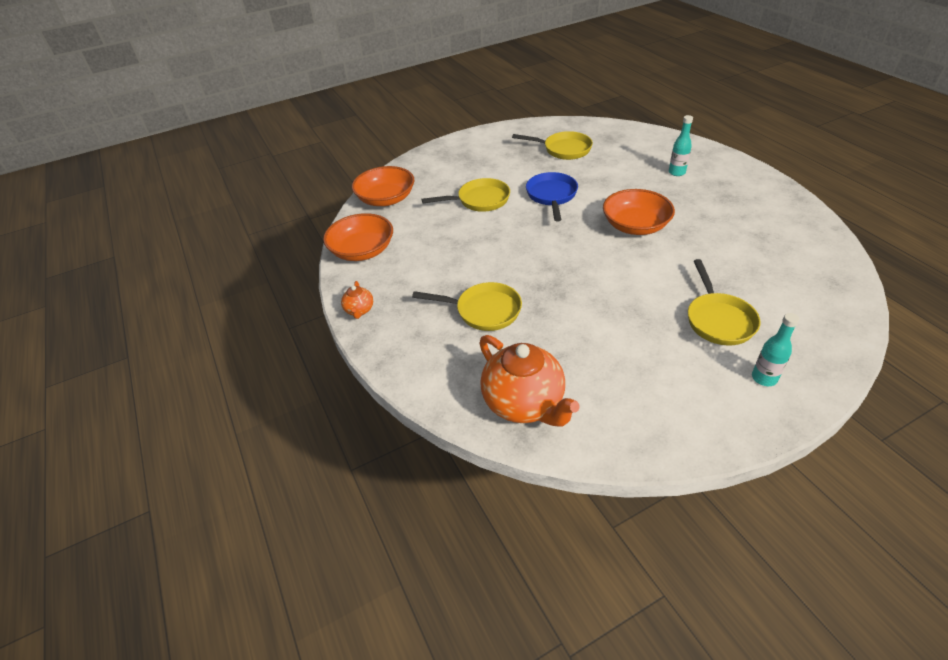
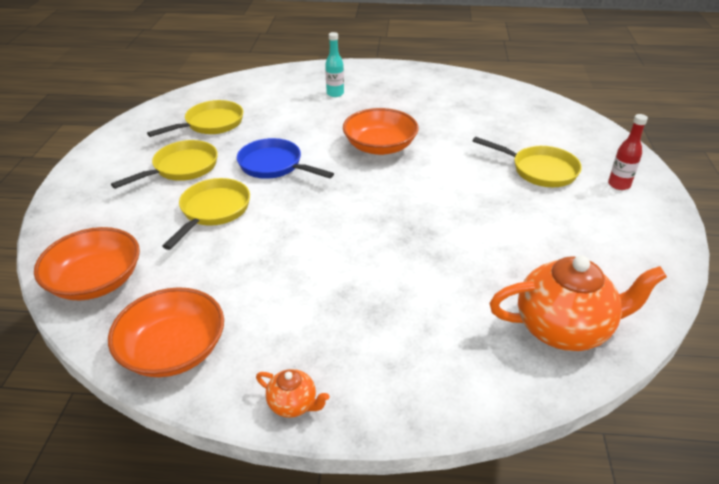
camera: 60 degrees left, 5 degrees down
(483, 311) = (402, 294): yellow pan -> yellow pan (181, 168)
(764, 378) = (619, 185): turquoise bottle -> red bottle

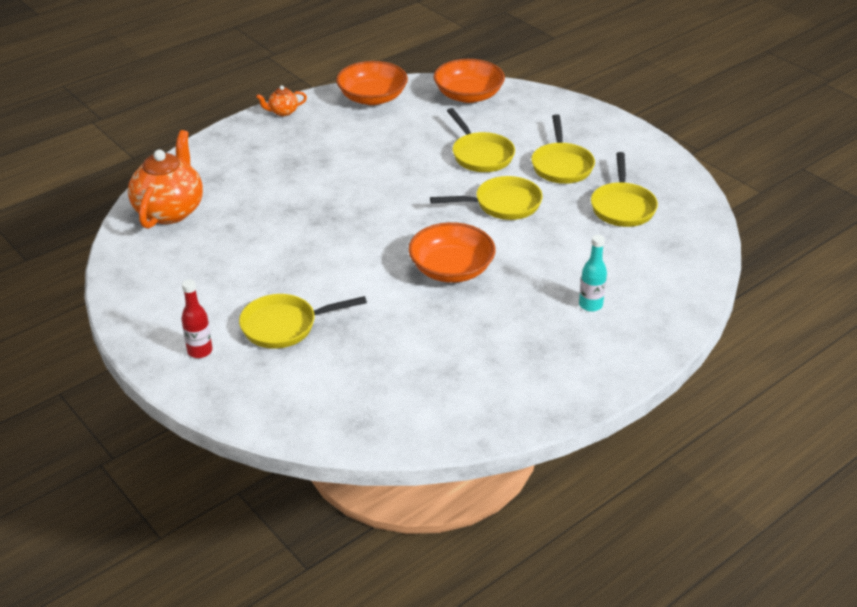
camera: 135 degrees right, 0 degrees up
(274, 165) = (502, 204): blue pan -> yellow pan
(564, 329) = (170, 211): orange teapot -> orange teapot turned 150 degrees clockwise

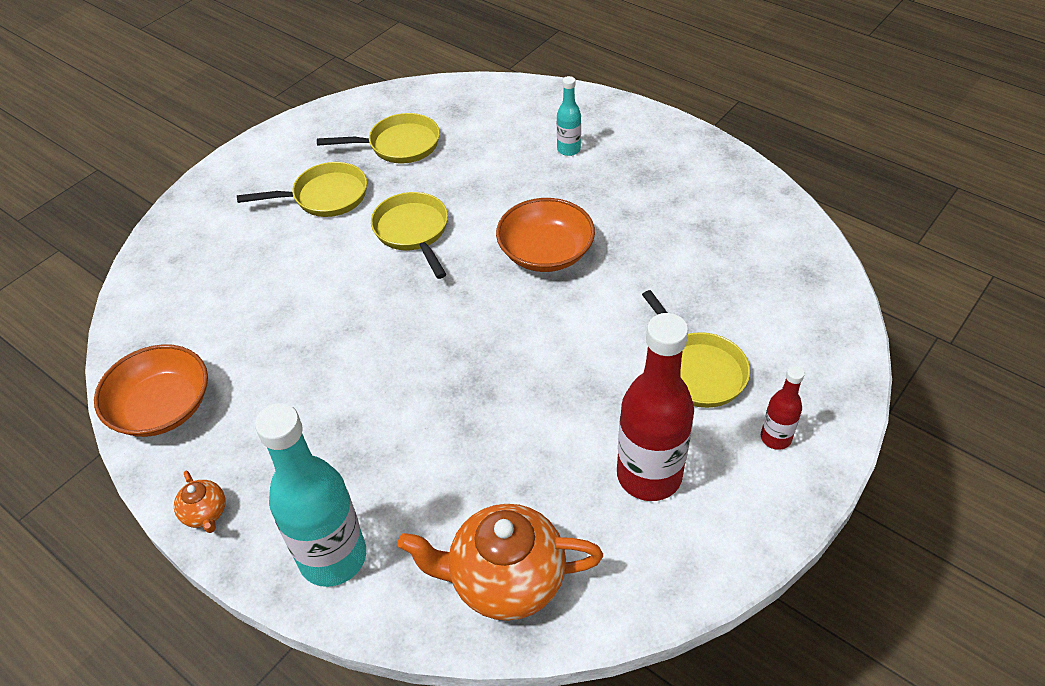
camera: 100 degrees left, 10 degrees up
(206, 281) = (649, 475): none -> red bottle
(226, 152) = (333, 557): none -> turquoise bottle
(468, 95) = (159, 302): orange bowl -> none
(480, 155) = (310, 266): yellow pan -> none

